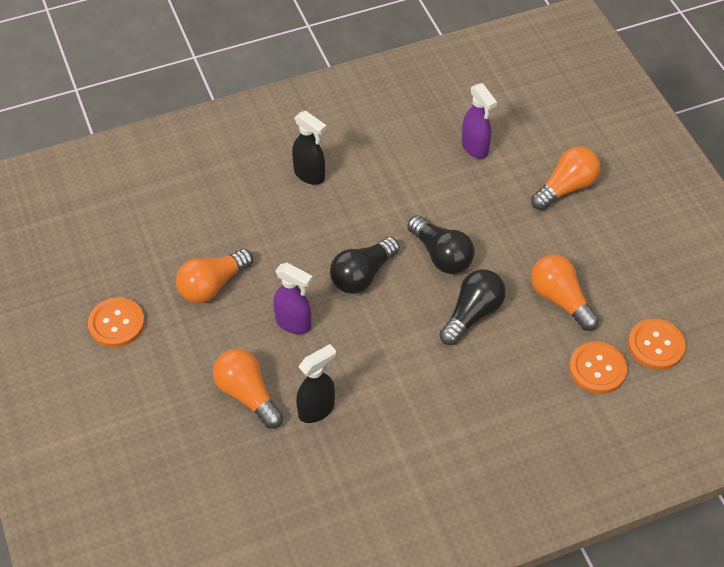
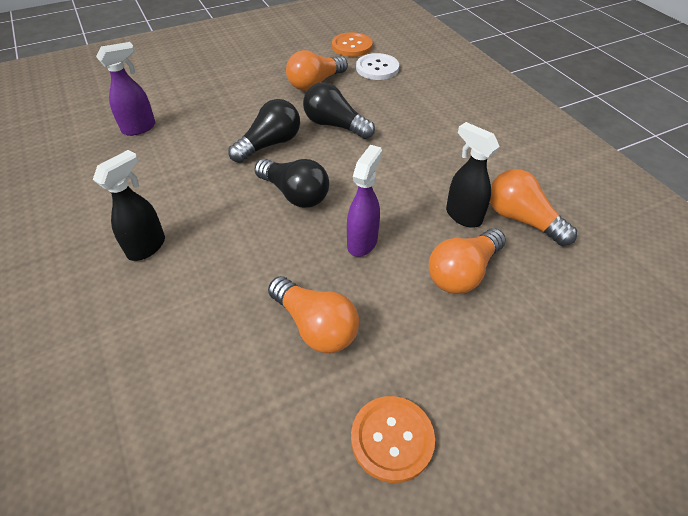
camera: 95 degrees left, 5 degrees down
(566, 188) = (199, 80): orange light bulb -> orange light bulb (521, 219)
(597, 369) = (377, 68): orange button -> white button

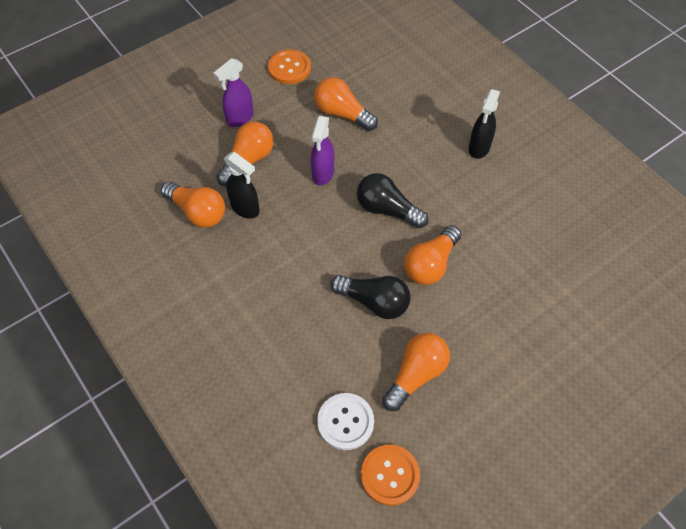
camera: 170 degrees right, 10 degrees up
(139, 128) = (569, 266): purple spray bottle -> purple spray bottle (239, 118)
(270, 144) = (430, 264): black light bulb -> orange light bulb

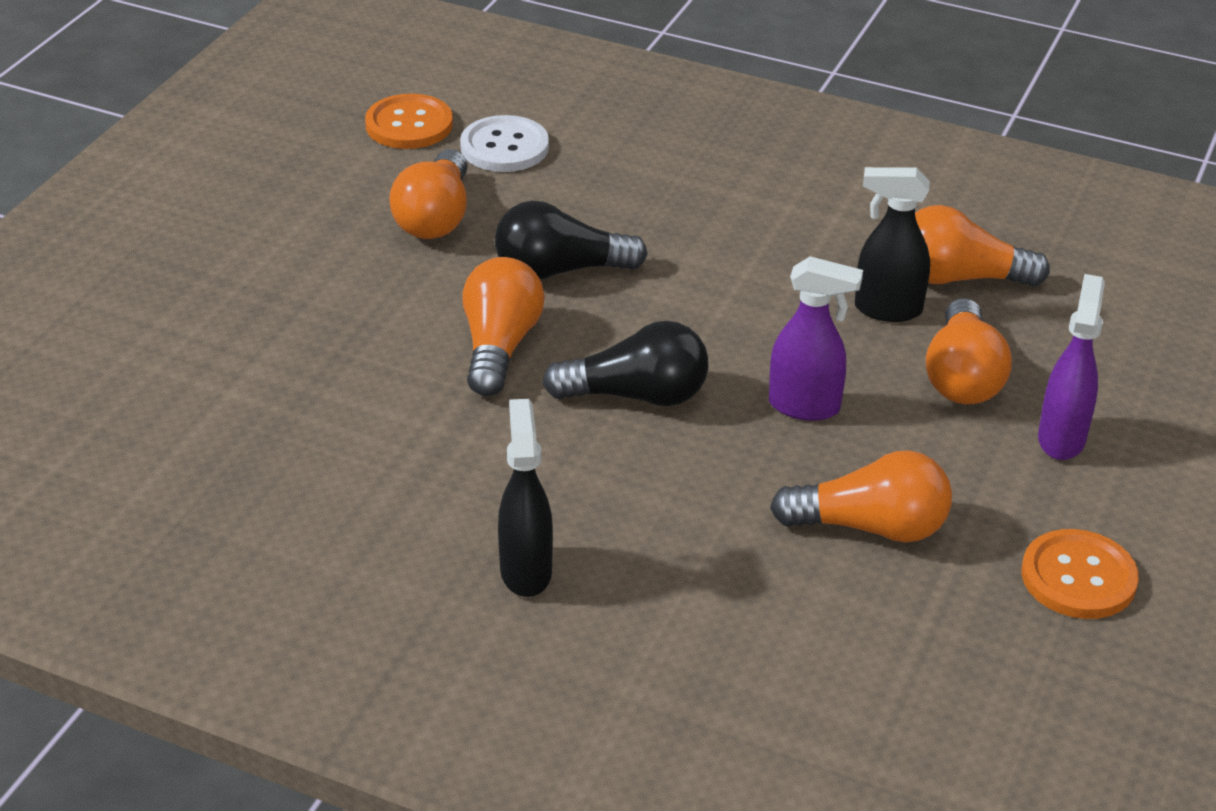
camera: 150 degrees right, 20 degrees down
(323, 174) = (805, 407): purple spray bottle -> purple spray bottle turned 120 degrees clockwise

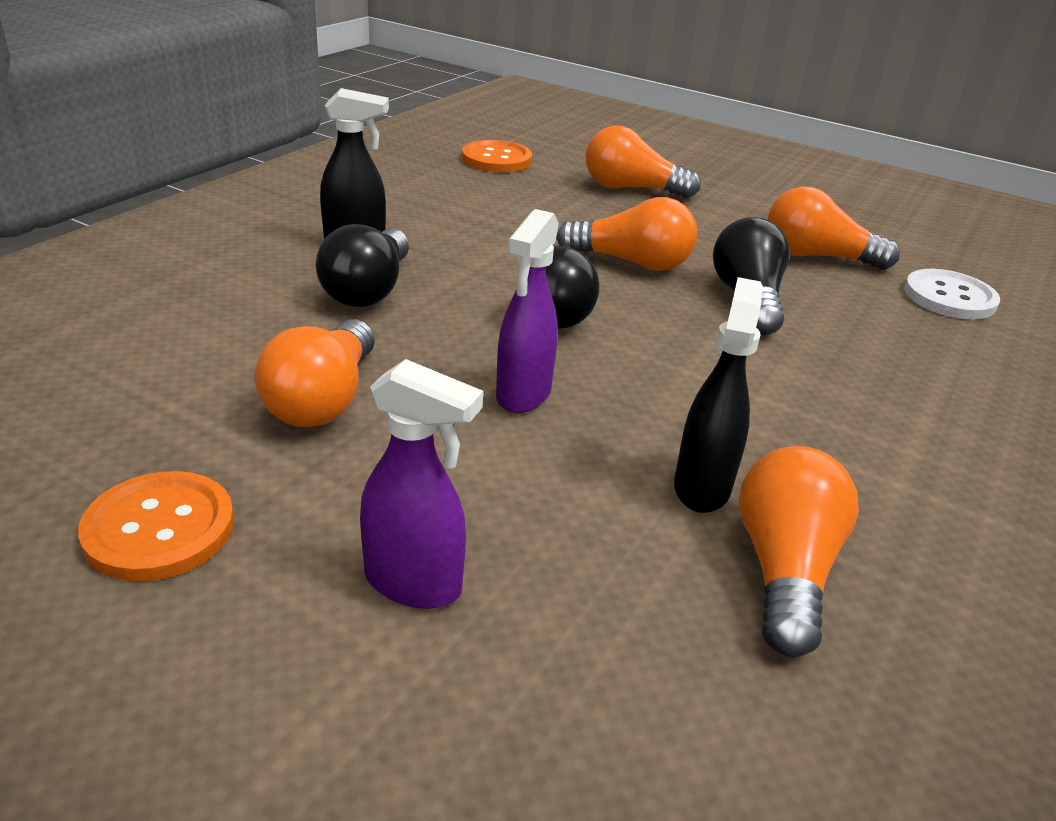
camera: 95 degrees right, 5 degrees down
(409, 125) = (962, 260): orange button -> orange button (496, 159)
(646, 537) = (368, 290): none -> black light bulb
(962, 377) = (560, 521): orange light bulb -> orange light bulb (631, 189)

